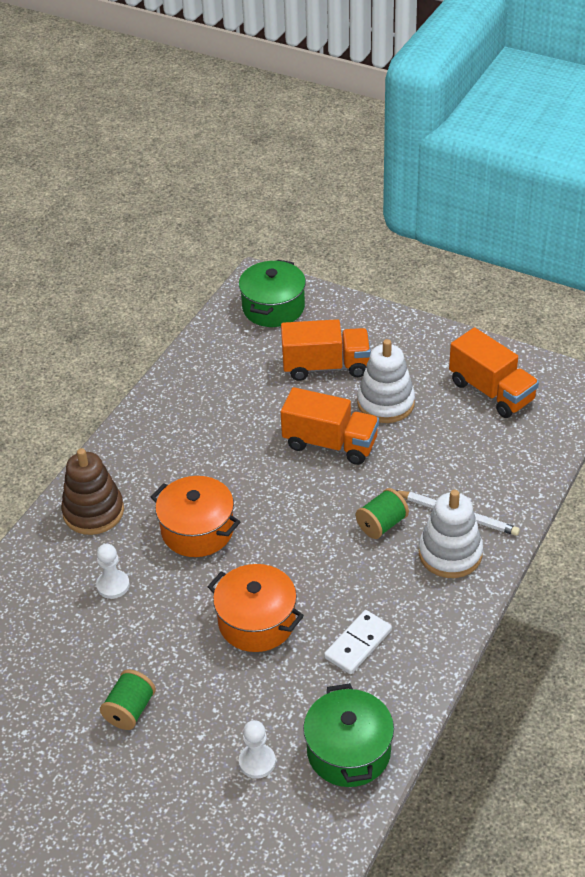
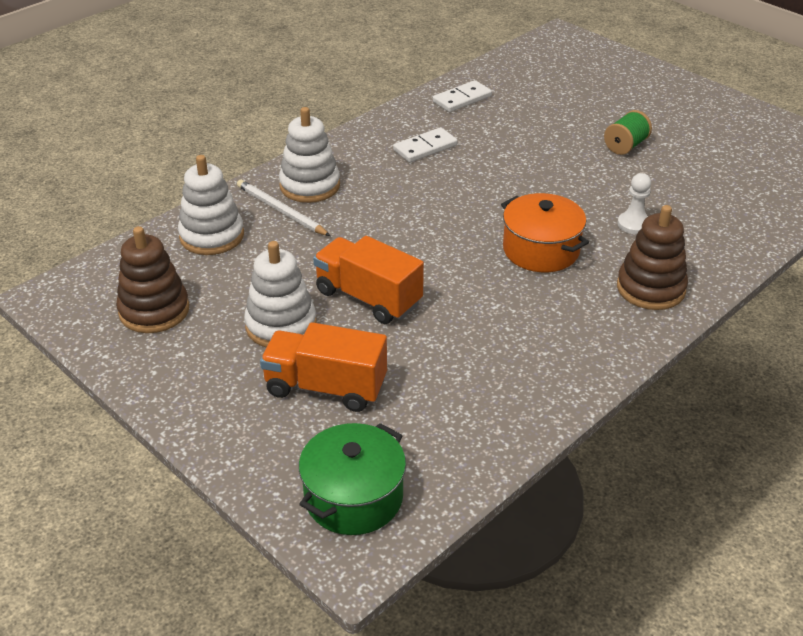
camera: 165 degrees left, 5 degrees down
(257, 621) = (505, 176): orange pot -> none
(257, 762) = (531, 105): white pawn -> none
(348, 751) = (462, 99): green pot -> white domino
(382, 524) = (357, 218): green spool -> none
(491, 391) = (154, 310): orange truck -> brown stacking toy
(500, 470) = (212, 236): none -> white stacking toy

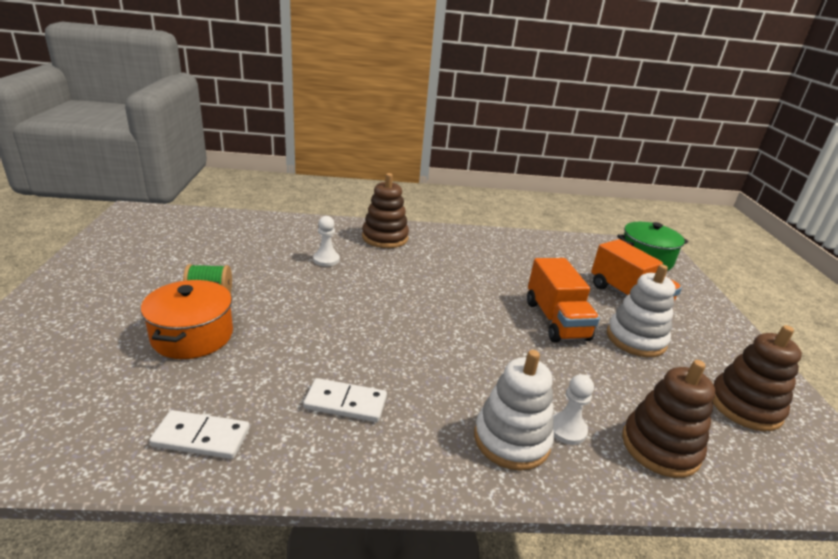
camera: 140 degrees left, 10 degrees down
(212, 236) = (660, 447): white stacking toy -> brown stacking toy
(281, 211) = (567, 430): white pencil -> white pawn
(541, 250) = (405, 280): orange pot -> orange pot (192, 336)

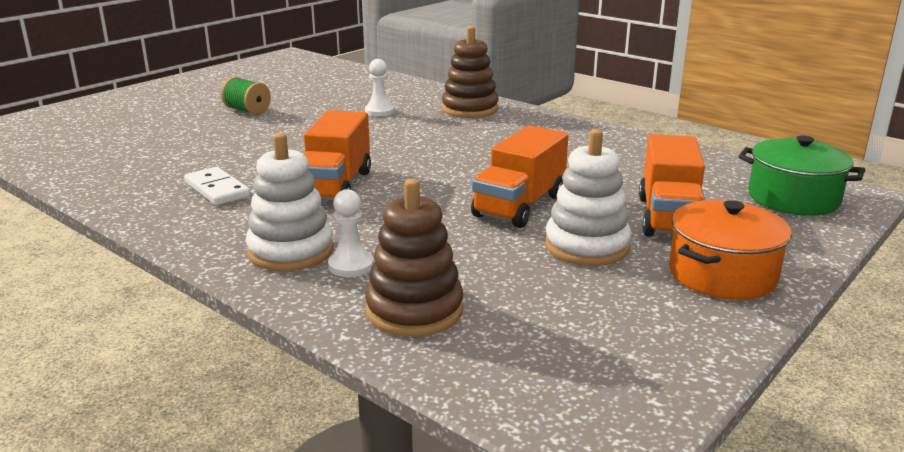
camera: 45 degrees right, 5 degrees down
(192, 336) = (194, 128): orange pot -> orange pot (722, 274)
(201, 437) = (106, 174): white domino -> none
(426, 354) = (335, 186): none -> orange truck
(745, 406) = (598, 334): brown stacking toy -> none

